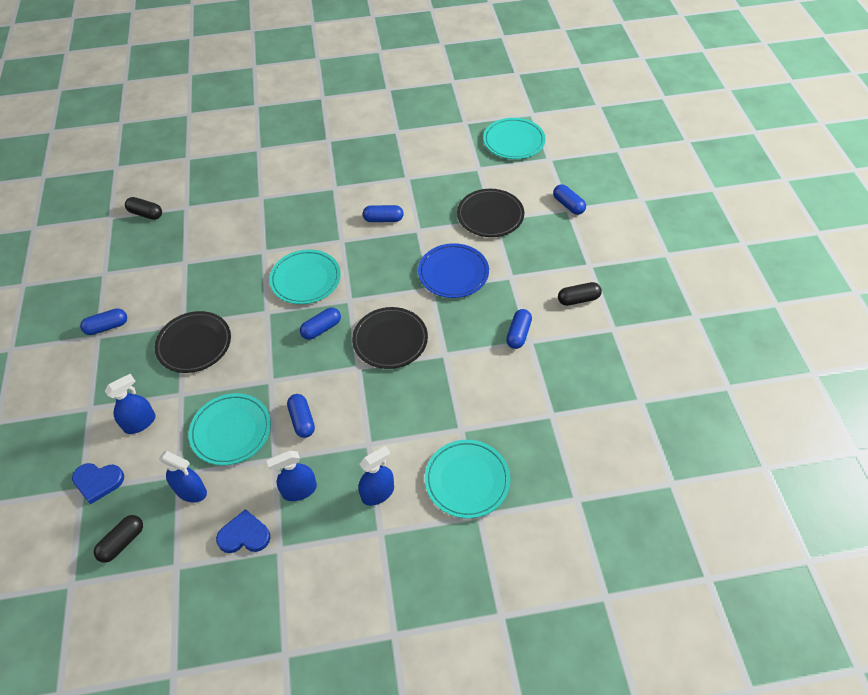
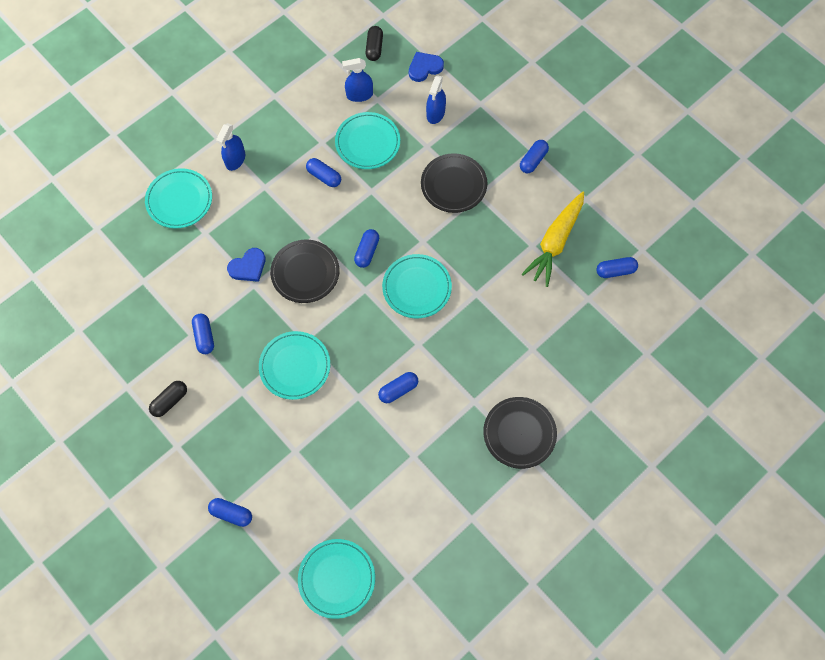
camera: 145 degrees right, 15 degrees up
(146, 214) = (615, 271): black capsule -> blue capsule
(165, 255) = (555, 242): none -> yellow carrot
(244, 535) = (302, 91): blue heart -> blue heart (248, 267)
(299, 490) = (289, 133): blue spray bottle -> none
(453, 273) = (295, 366): blue plate -> turquoise plate
(490, 215) = (301, 454): black plate -> black plate (519, 433)

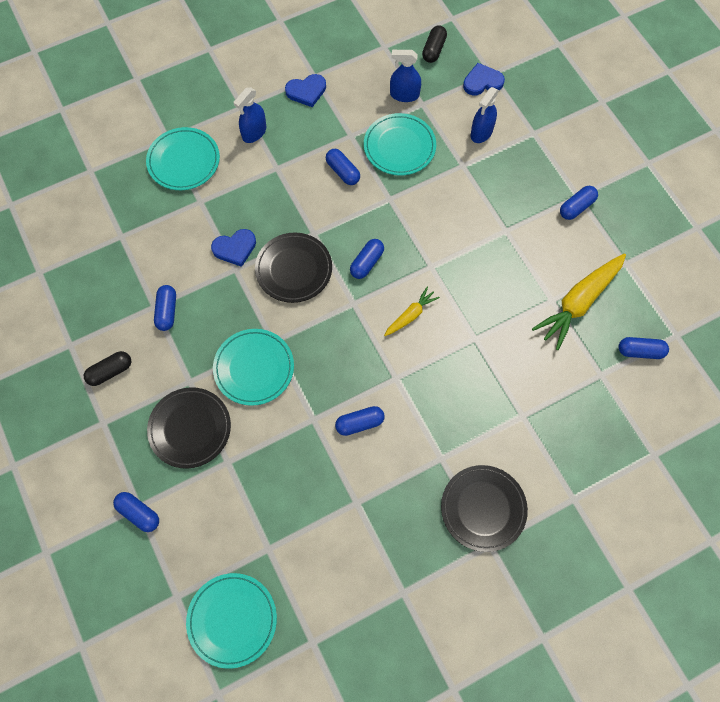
camera: 15 degrees right, 0 degrees up
(271, 111) = (306, 91): none -> blue heart
(417, 287) = (410, 315): turquoise plate -> yellow carrot
(453, 185) = (481, 213): black plate -> black plate (190, 428)

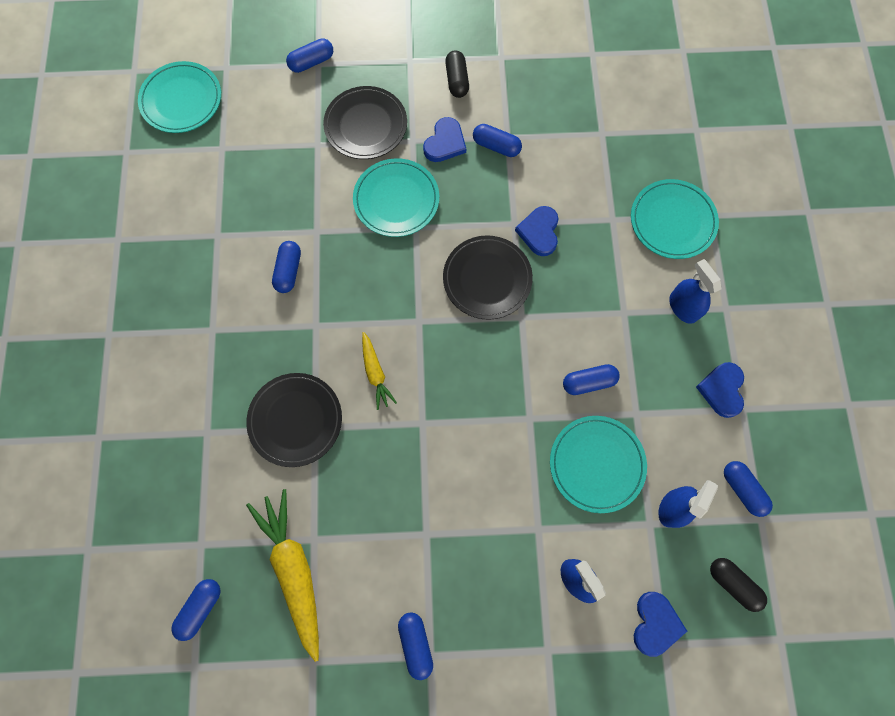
camera: 115 degrees right, 5 degrees up
(180, 353) = (445, 143): none -> blue heart
(367, 263) = (459, 356): blue capsule -> blue capsule (742, 489)
(483, 508) = (143, 345): black plate -> black plate (295, 420)

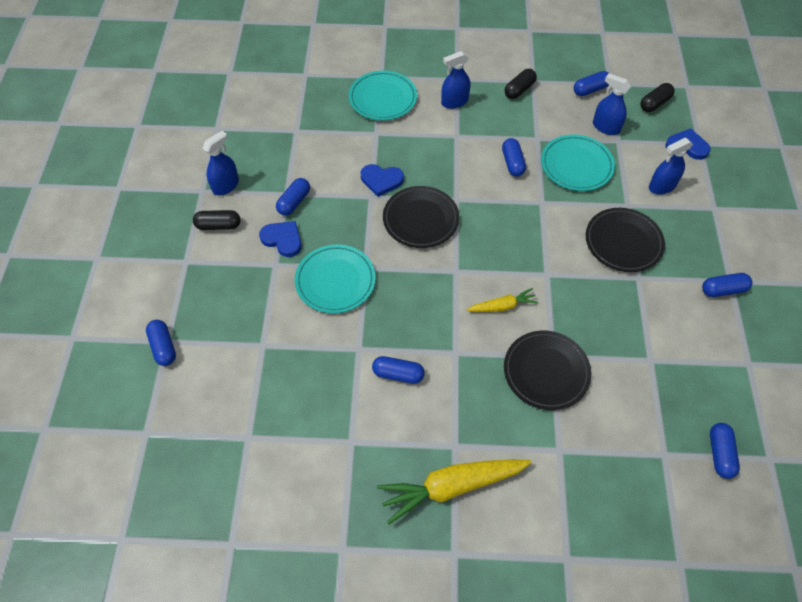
camera: 85 degrees left, 15 degrees down
(182, 100) = (177, 481): turquoise plate -> none
(201, 608) = (720, 454): blue capsule -> blue capsule turned 60 degrees clockwise
(294, 569) = (677, 376): yellow carrot -> yellow carrot (451, 487)
(366, 125) = (250, 302): black plate -> black plate (623, 242)
(510, 77) = (226, 186): none -> blue spray bottle
(722, 390) = (519, 90): blue heart -> black capsule

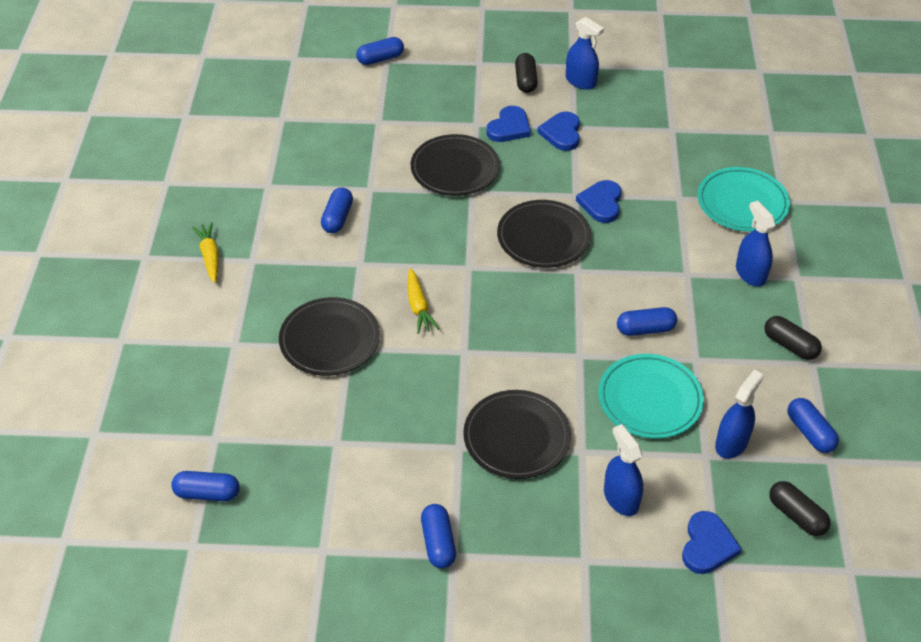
camera: 90 degrees right, 10 degrees down
(294, 202) = (561, 133): blue capsule -> blue heart
(335, 281) = (455, 169): turquoise plate -> black plate
(451, 487) = (210, 256): yellow carrot -> yellow carrot, size x0.53

